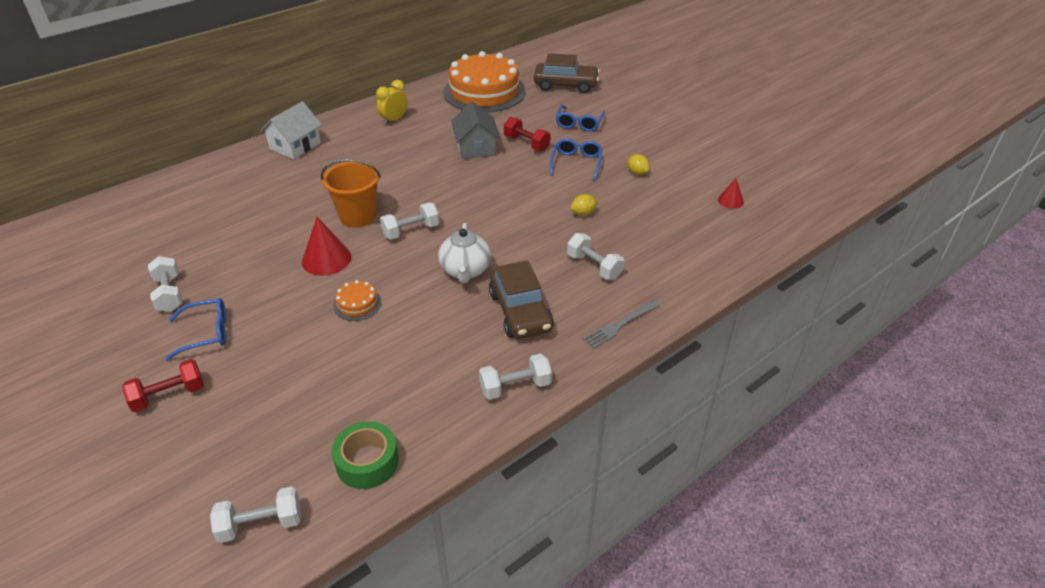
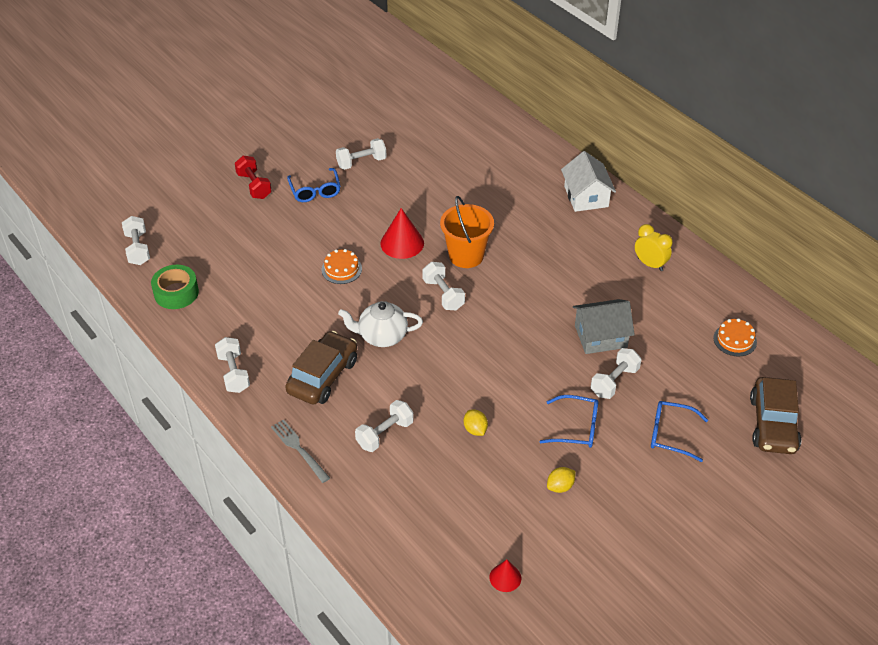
camera: 90 degrees right, 5 degrees up
(295, 146) = (586, 196): white house -> white house turned 45 degrees clockwise
(484, 92) = (735, 340): orange cake -> orange cake, size x0.40
(520, 312) = (323, 376): brown car -> brown car turned 135 degrees clockwise
(526, 143) = (614, 381): red dumbbell -> white dumbbell

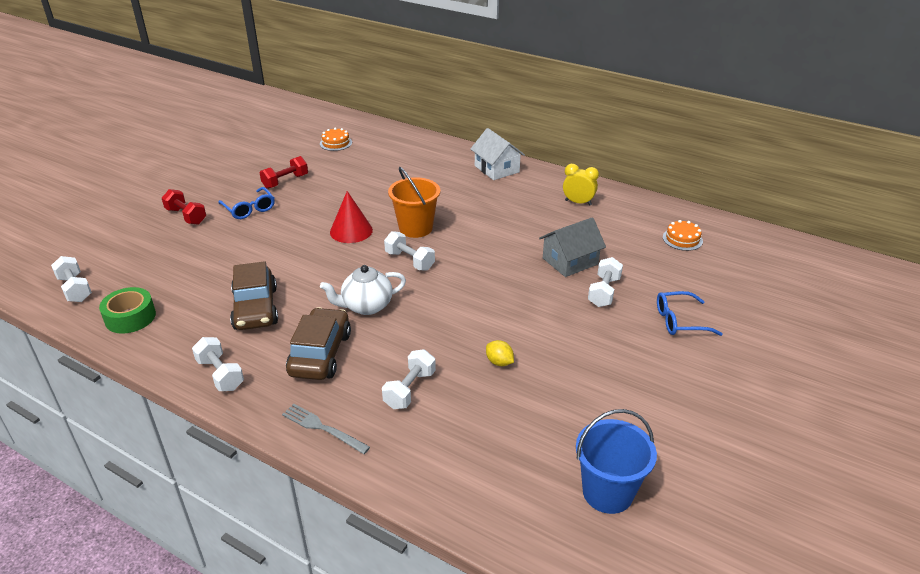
camera: 20 degrees left, 10 degrees down
(341, 269) = (301, 262): orange cake -> orange cake (336, 143)
(361, 162) = (285, 181): white dumbbell -> red dumbbell
(505, 577) = (607, 492): red cone -> blue bucket
(560, 486) = (610, 390): yellow lemon -> none
(576, 428) = (593, 336): blue glasses -> none
(773, 424) = (758, 292): brown car -> brown car (255, 308)

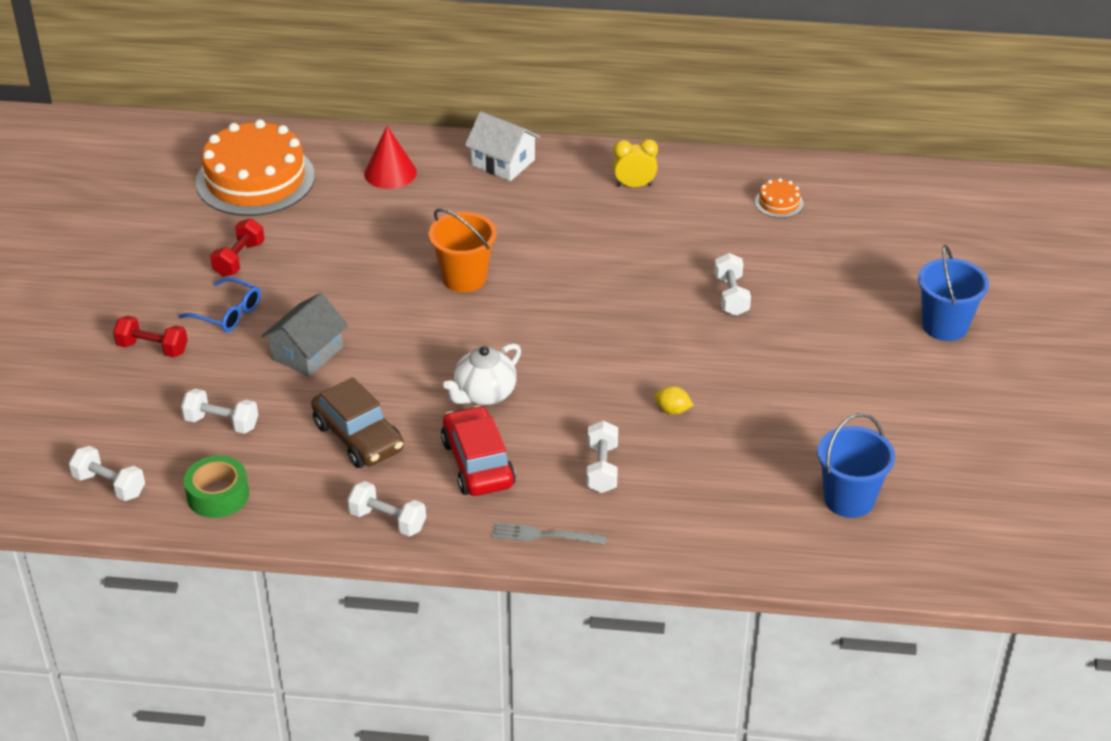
camera: 25 degrees left, 5 degrees up
(320, 354) = (478, 463): brown car -> red car
(336, 143) = (255, 179): orange cake -> orange cake, size x2.48
(351, 231) = (387, 305): red cone -> red cone (390, 172)
(409, 261) = (490, 323): white dumbbell -> white dumbbell (221, 423)
(570, 261) = (672, 268): grey house -> grey house (307, 353)
(680, 321) = (826, 306): blue glasses -> none
(781, 366) = (945, 326): none -> blue bucket

